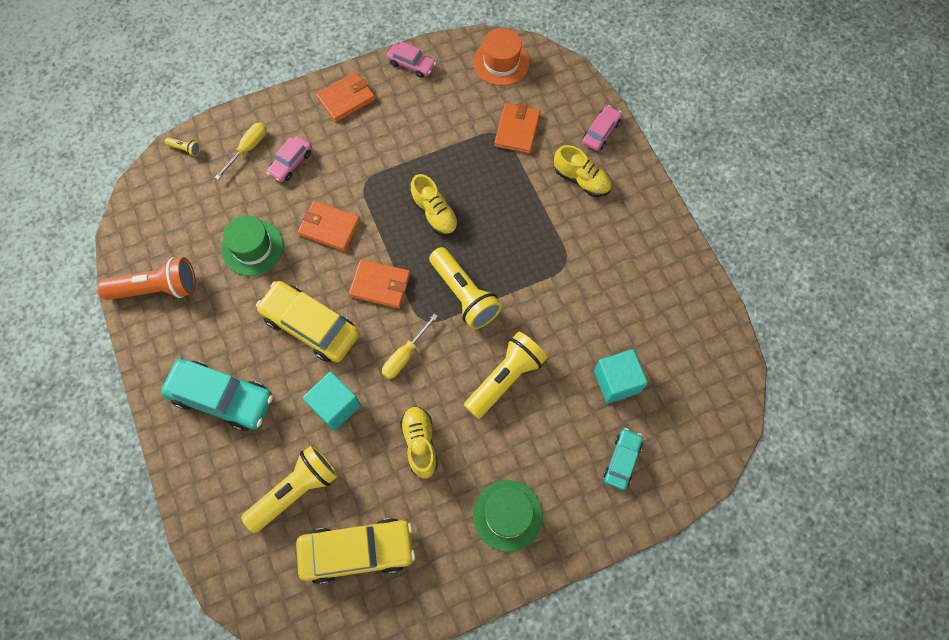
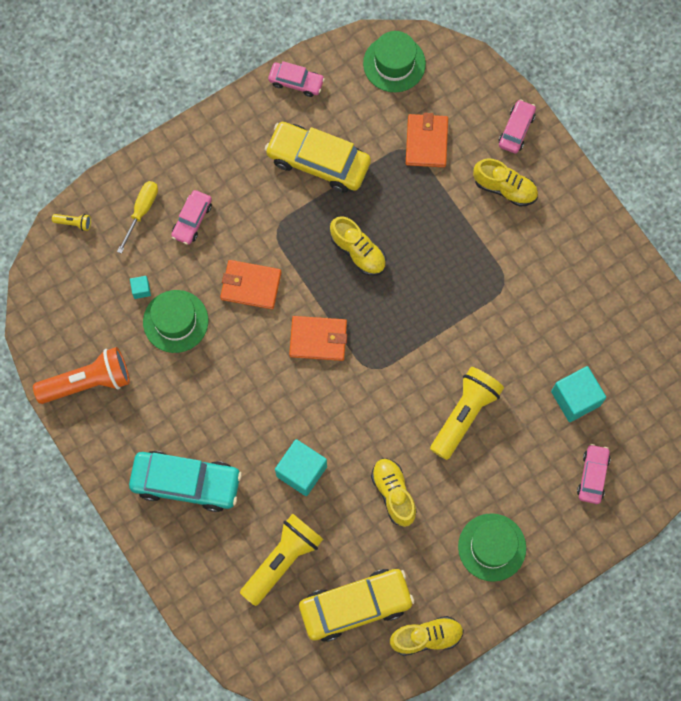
camera: 10 degrees left, 5 degrees up
(229, 215) = (141, 289): none -> turquoise cube
(311, 326) = (257, 394): yellow car -> yellow car (318, 161)
(346, 99) = (234, 135): orange wallet -> none
(405, 355) = (359, 408): yellow screwdriver -> none
(422, 598) = (426, 637): none -> yellow shoe
(464, 295) = (406, 335): yellow flashlight -> none
(501, 62) = (394, 63): orange hat -> green hat
(622, 460) = (592, 476): turquoise car -> pink car

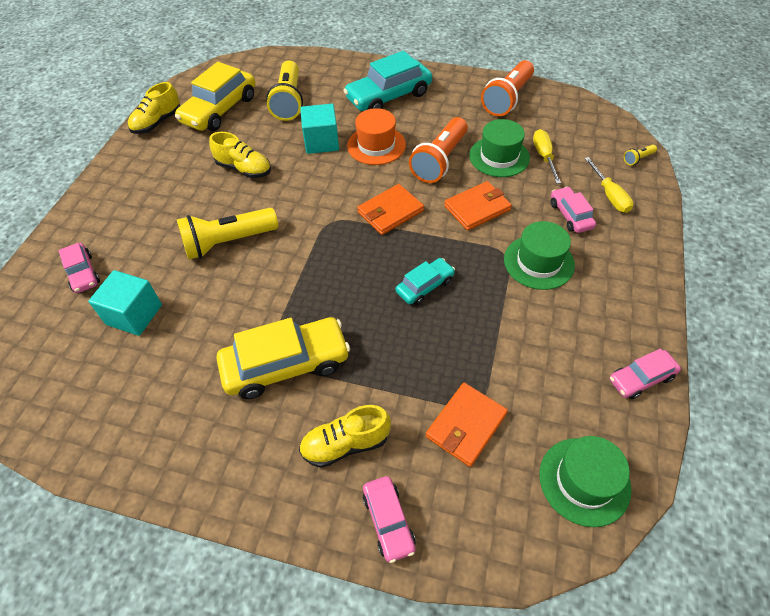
camera: 140 degrees right, 20 degrees down
(141, 289) = (544, 157): turquoise cube -> yellow screwdriver
(226, 359) = (439, 161): none -> orange flashlight
(259, 425) = (376, 145): none -> orange hat
(318, 161) = (537, 327): yellow car -> yellow car (286, 364)
(358, 252) = (425, 286): yellow shoe -> turquoise car
(426, 142) = (466, 425): orange wallet -> orange wallet turned 75 degrees clockwise
(464, 414) = (228, 242): yellow flashlight -> yellow flashlight turned 75 degrees clockwise
(492, 547) = (143, 185): green hat -> green hat (538, 262)

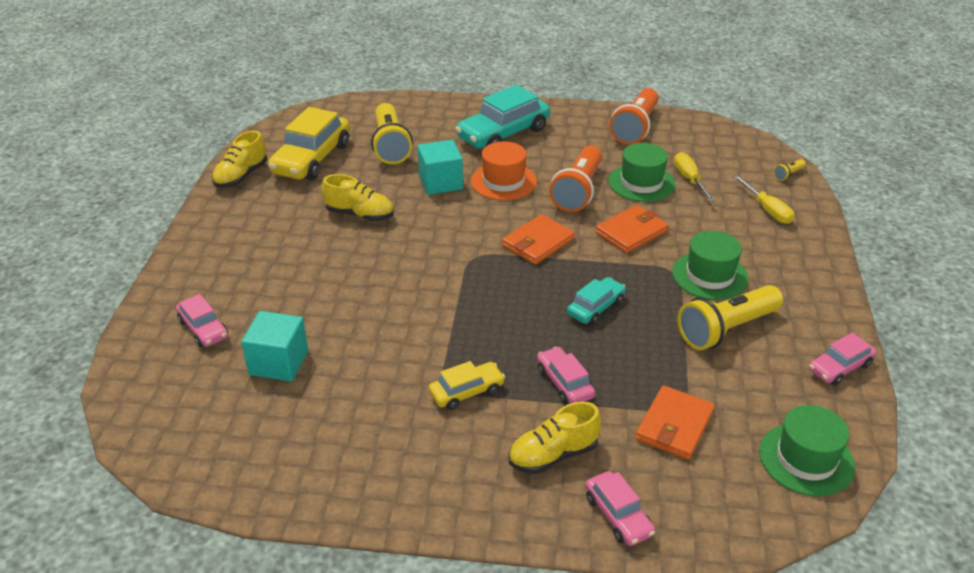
camera: 10 degrees left, 15 degrees down
(228, 242) = (364, 285): yellow flashlight -> yellow flashlight (726, 329)
(286, 364) = (466, 392): yellow car -> yellow car, size x0.54
(570, 215) = (731, 231): pink car -> pink car (564, 383)

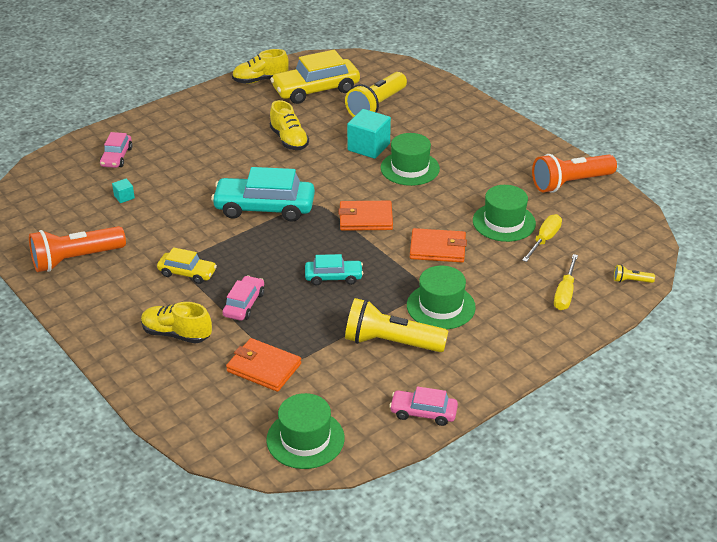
camera: 45 degrees right, 0 degrees up
(279, 362) = (124, 197): turquoise cube -> turquoise cube, size x0.46
(503, 133) = (464, 137): turquoise car -> turquoise car (264, 208)
(503, 181) = (410, 168): orange hat -> green hat
(578, 191) = (449, 202): orange flashlight -> orange flashlight (76, 259)
(618, 515) = (158, 385): pink car -> none
(674, 425) = (264, 367): orange wallet -> orange wallet turned 45 degrees clockwise

